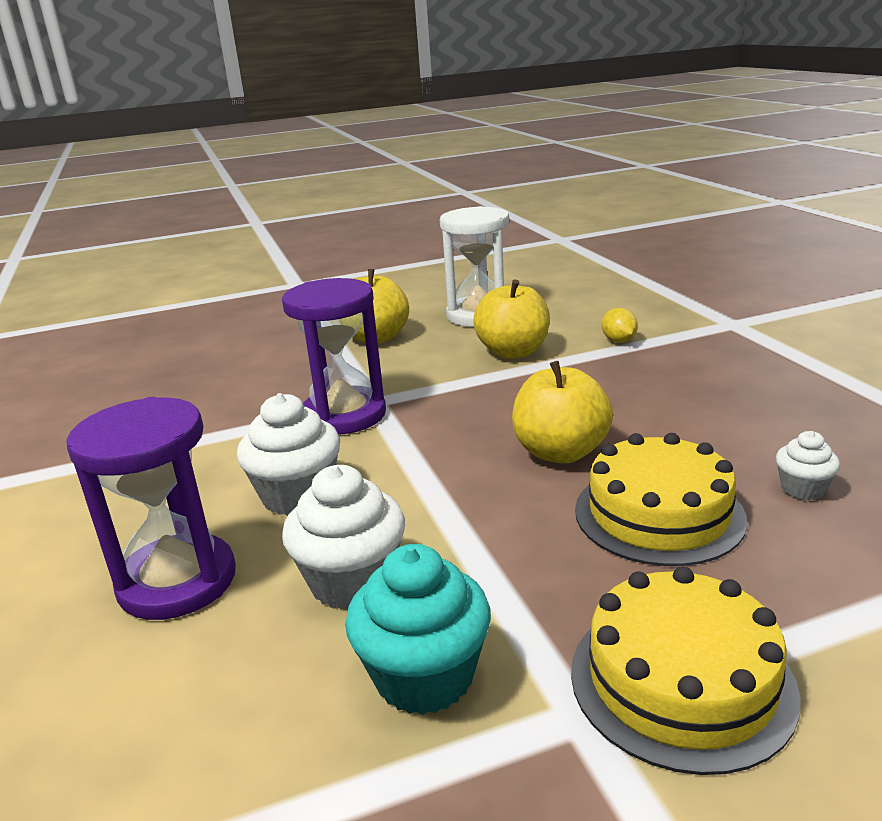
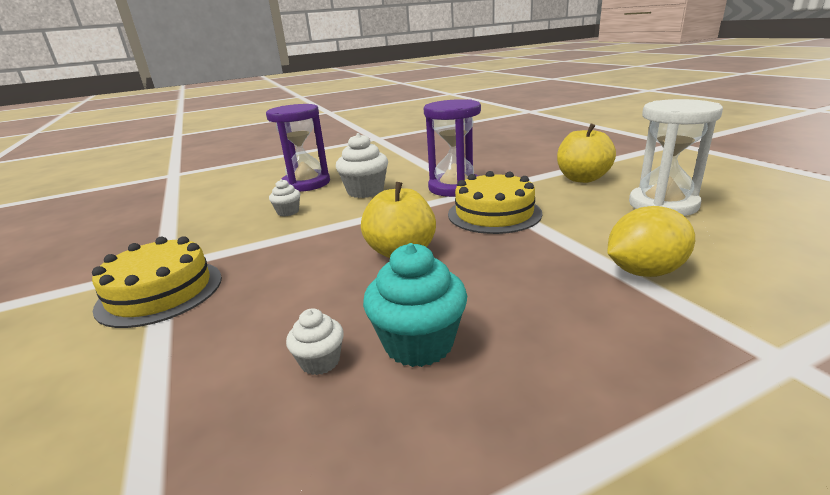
camera: 85 degrees right, 0 degrees up
(352, 581) = (288, 212): white cupcake -> white cupcake, size x0.54
(424, 676) = (215, 233): turquoise cupcake -> turquoise cupcake (419, 343)
(513, 352) = (581, 224): yellow apple -> none
(619, 341) = (644, 271): yellow lemon -> yellow lemon, size x1.77
(659, 514) = (310, 289): yellow cake -> yellow cake (494, 213)

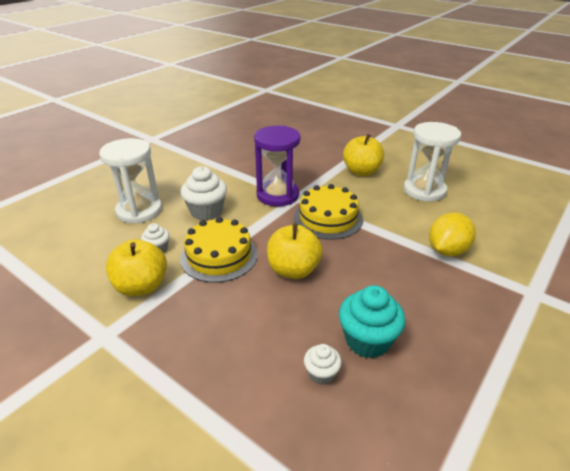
camera: 30 degrees left, 10 degrees up
(160, 292) = (134, 361): yellow cake -> yellow cake (219, 256)
(240, 236) = (141, 286): none -> yellow apple
(306, 184) = (139, 211): purple hourglass -> white hourglass

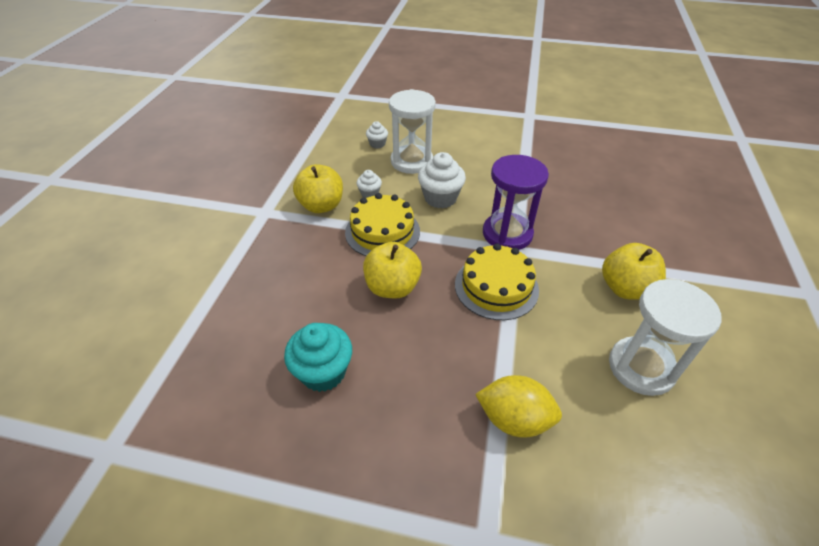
camera: 65 degrees right, 10 degrees up
(321, 374) = (271, 348): white cupcake -> white cupcake (377, 144)

